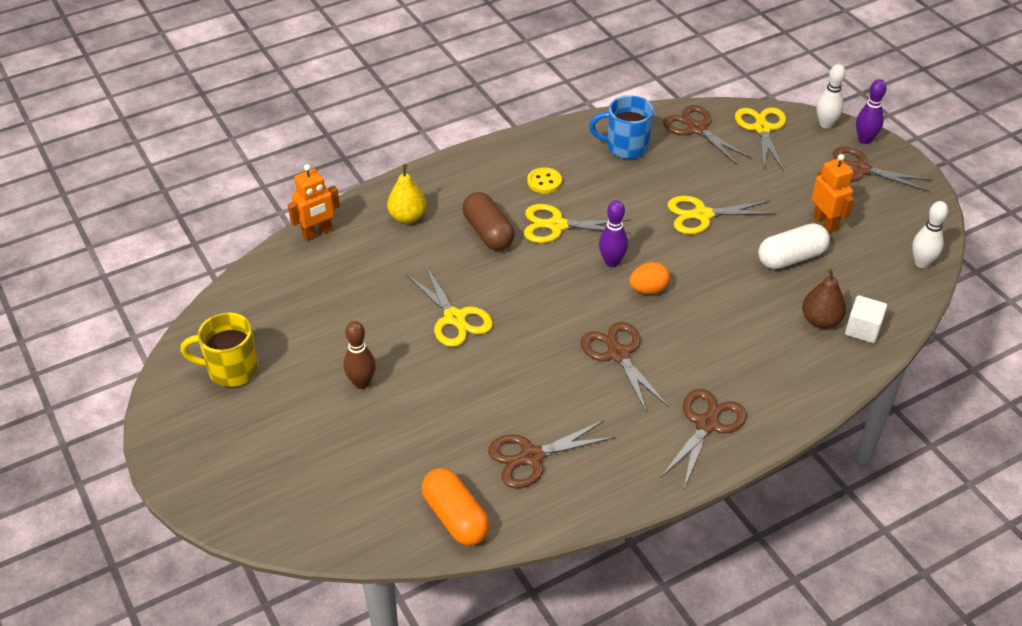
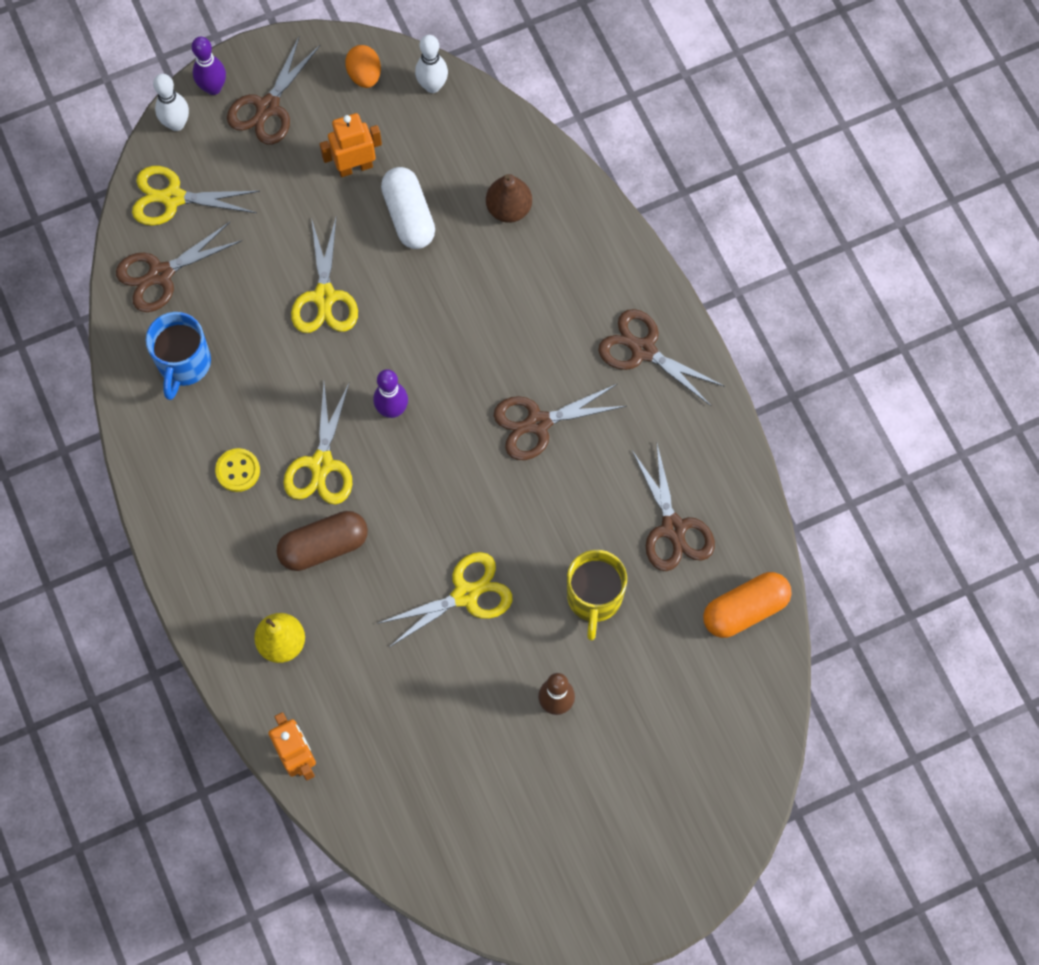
camera: 85 degrees left, 25 degrees up
(231, 370) = (522, 853): yellow mug -> yellow mug (594, 598)
(648, 289) = (442, 376): orange egg -> orange egg (364, 75)
(862, 329) = (526, 171): white cube -> none

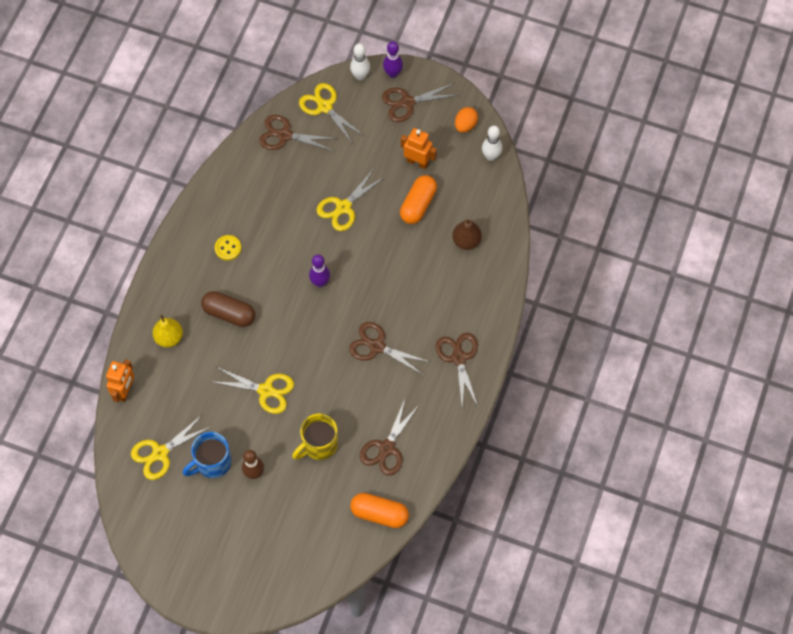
camera: 45 degrees right, 5 degrees down
(184, 364) = (253, 182): blue mug -> blue mug (212, 463)
(321, 464) = (265, 278): yellow scissors -> yellow scissors (160, 453)
(409, 216) = (418, 204): white capsule -> orange capsule

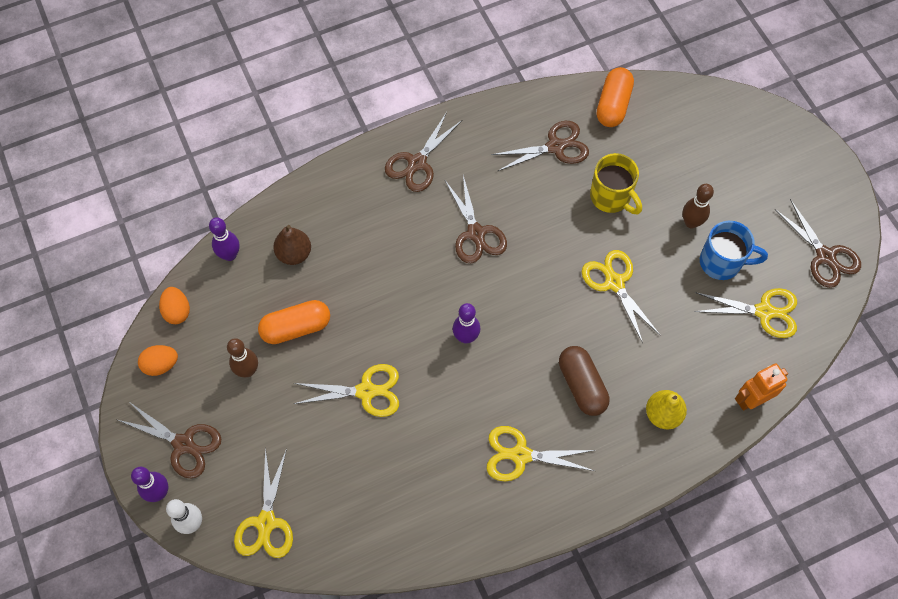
camera: 135 degrees left, 0 degrees up
(228, 248) = (520, 455): yellow button -> yellow scissors
(284, 135) = (340, 529): brown scissors -> brown scissors (825, 256)
(319, 445) = (611, 197): yellow mug -> yellow mug turned 45 degrees clockwise
(379, 514) = (613, 105): orange capsule -> orange capsule turned 45 degrees clockwise
(417, 162) = (248, 370): orange robot -> brown bowling pin
(491, 156) = (177, 311): white bowling pin -> orange egg
(500, 208) = (230, 255): none -> purple bowling pin

